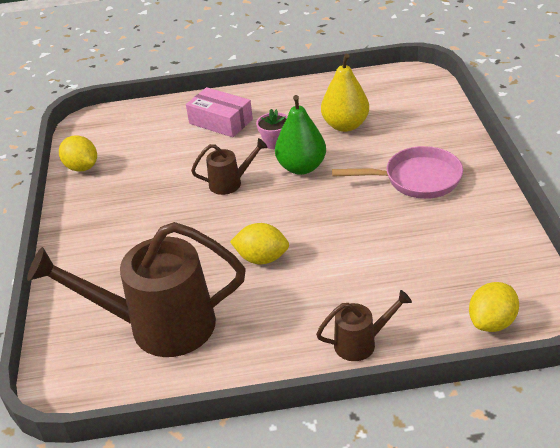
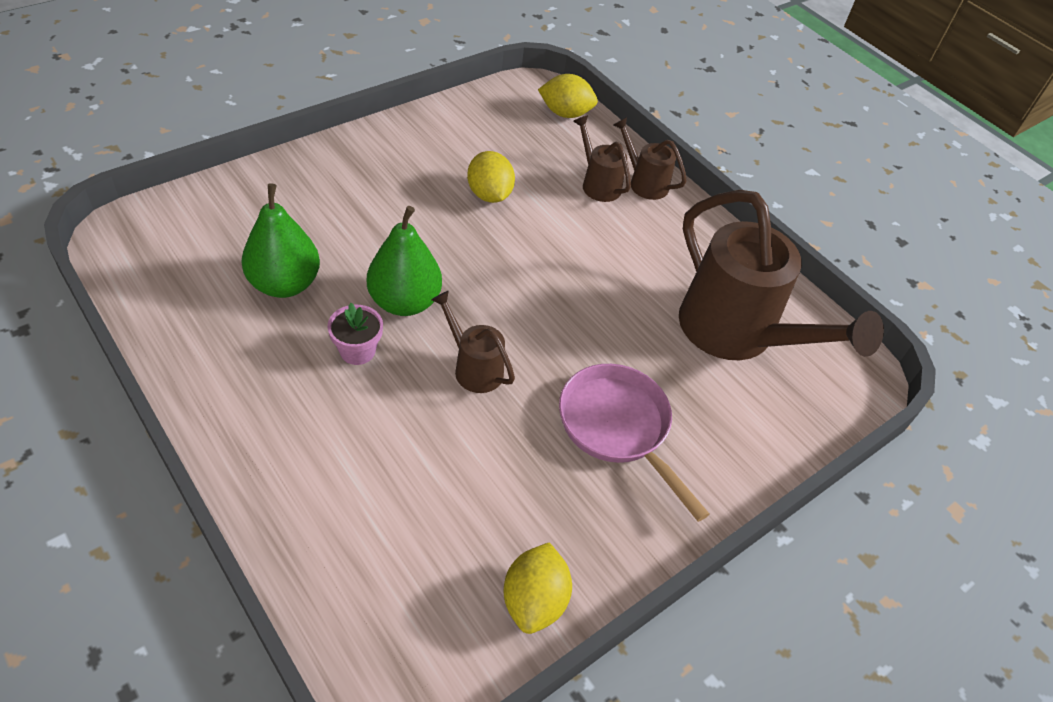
camera: 130 degrees left, 10 degrees up
(220, 121) = (323, 446): pink box -> none
(262, 258) = (589, 285): yellow lemon -> yellow lemon (489, 195)
(345, 125) = (285, 284): yellow pear -> green pear
(373, 307) = (598, 184): none -> brown watering can
(416, 179) = (383, 192): pink pan -> pink pan (618, 428)

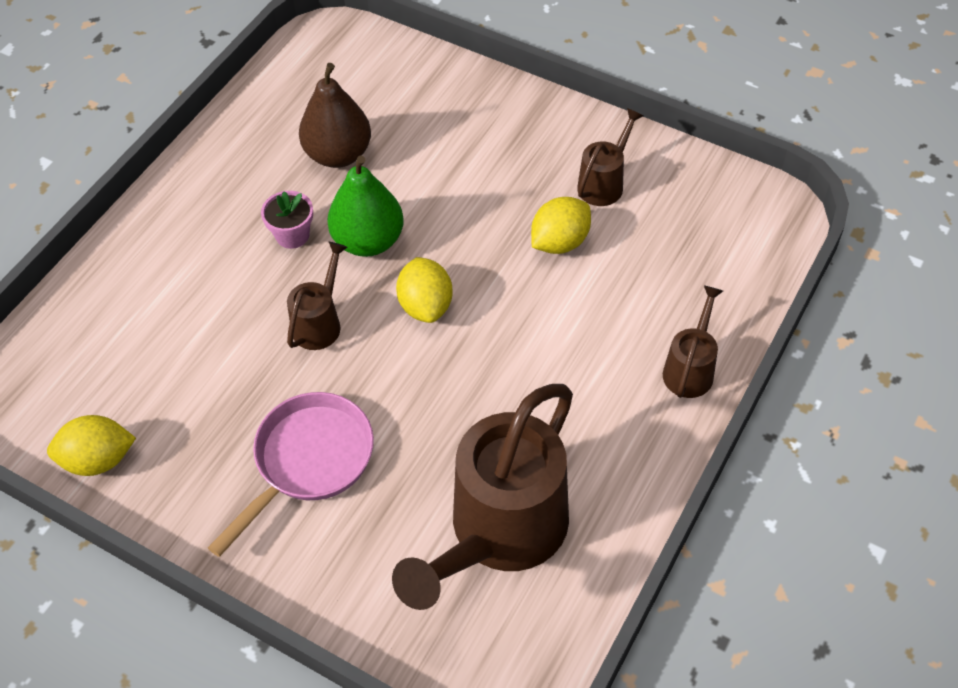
camera: 75 degrees right, 5 degrees up
(285, 284) = (338, 154): green pear -> brown pear
(565, 113) = (754, 253): yellow lemon -> yellow lemon (426, 305)
(598, 184) = (652, 326): brown watering can -> brown watering can (604, 183)

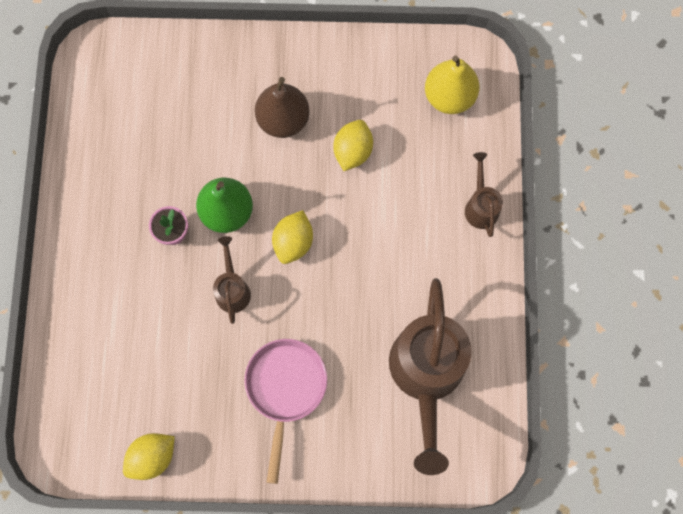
camera: 30 degrees left, 20 degrees up
(338, 154) = (164, 152): brown pear -> brown pear (283, 120)
(426, 305) = (293, 242): yellow lemon -> yellow lemon turned 60 degrees clockwise
(604, 183) = (357, 90): brown watering can -> none
(717, 234) = (449, 97): none -> yellow pear

